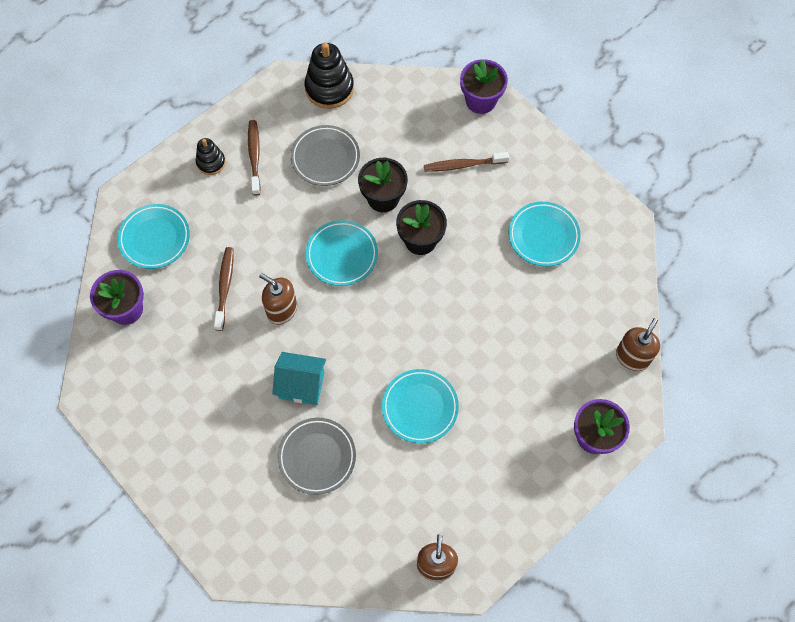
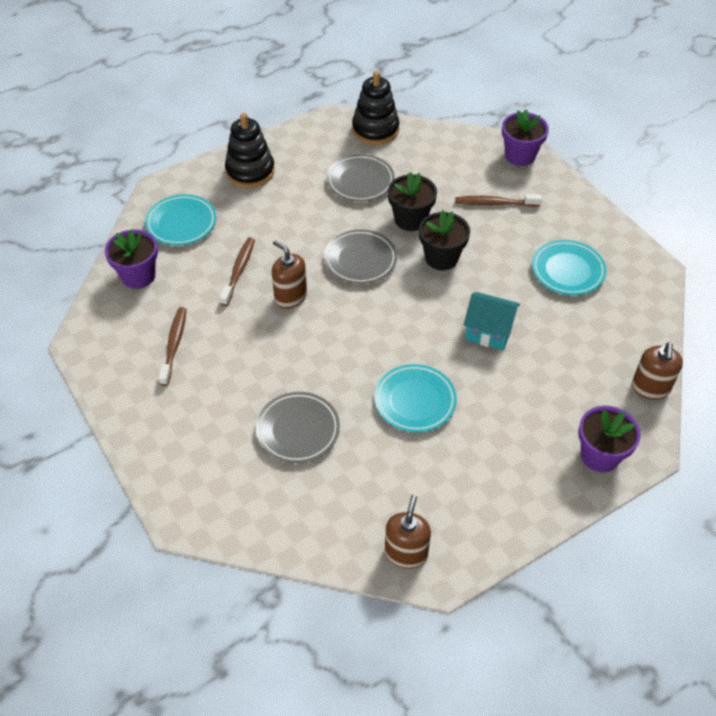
camera: 10 degrees right, 15 degrees down
(211, 162) = (250, 171): black stacking toy -> black stacking toy, size x1.74
(254, 156) = (292, 172): brown toothbrush -> brown toothbrush (174, 345)
(301, 385) = (296, 363): turquoise house -> turquoise house (488, 332)
(342, 255) = (360, 260): turquoise plate -> grey plate
(632, 357) = (650, 388): brown soap dispenser -> brown soap dispenser turned 150 degrees clockwise

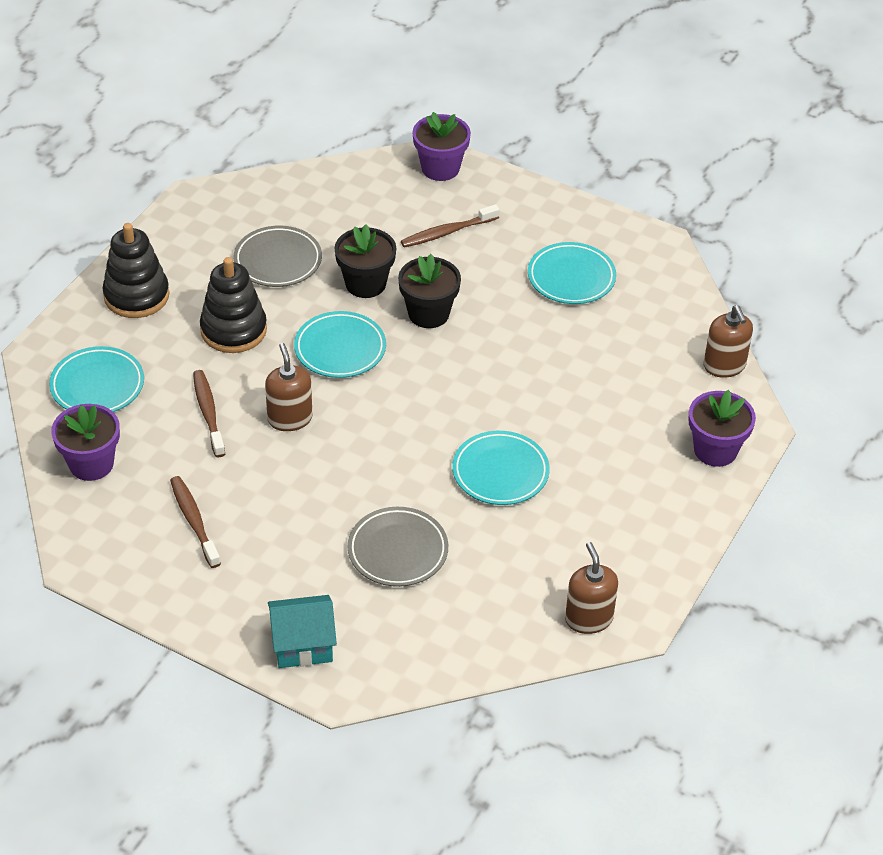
camera: 30 degrees left, 5 degrees down
(290, 297) = (290, 418): brown soap dispenser -> brown soap dispenser turned 60 degrees clockwise
(360, 260) = (340, 349): grey plate -> turquoise plate
(375, 129) = (253, 194): black stacking toy -> black stacking toy (233, 330)
(488, 332) = (530, 372): turquoise house -> turquoise house (303, 645)

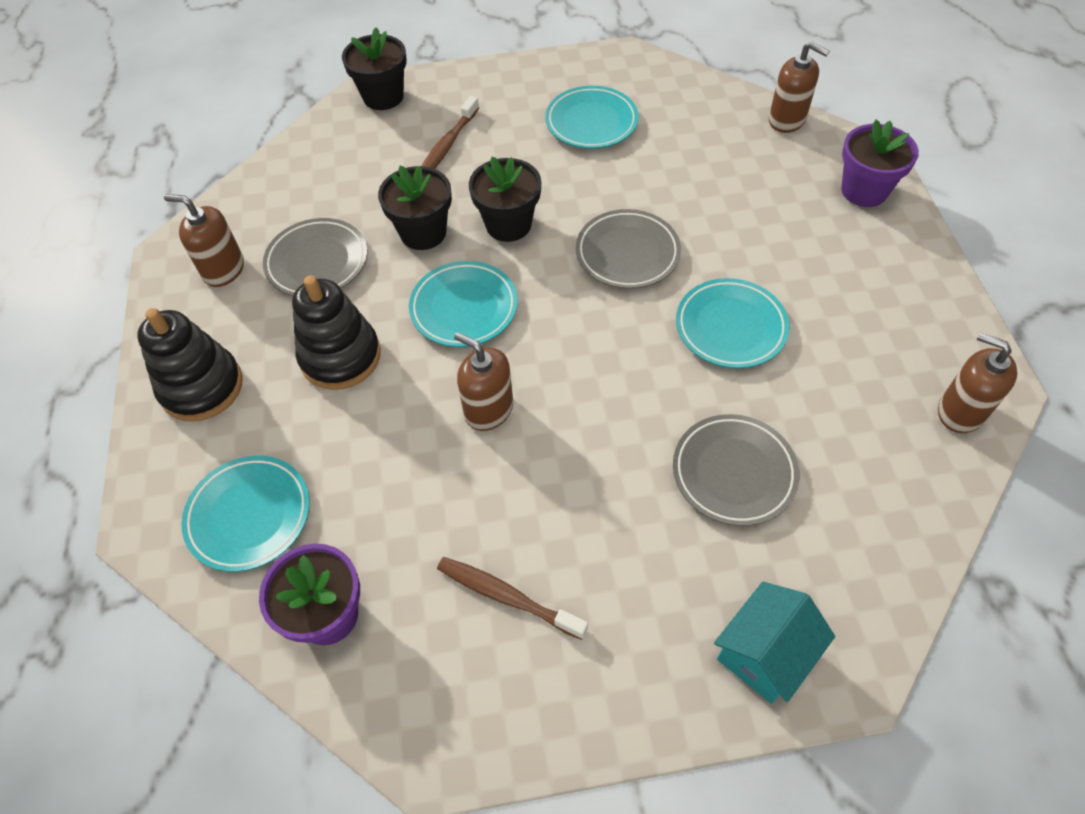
camera: 35 degrees left, 10 degrees up
(208, 413) = (400, 461): brown toothbrush -> none
(215, 230) = (224, 270): none -> brown soap dispenser
(440, 168) = (383, 97): purple flower pot -> black flower pot
(487, 383) = (627, 253): none -> grey plate

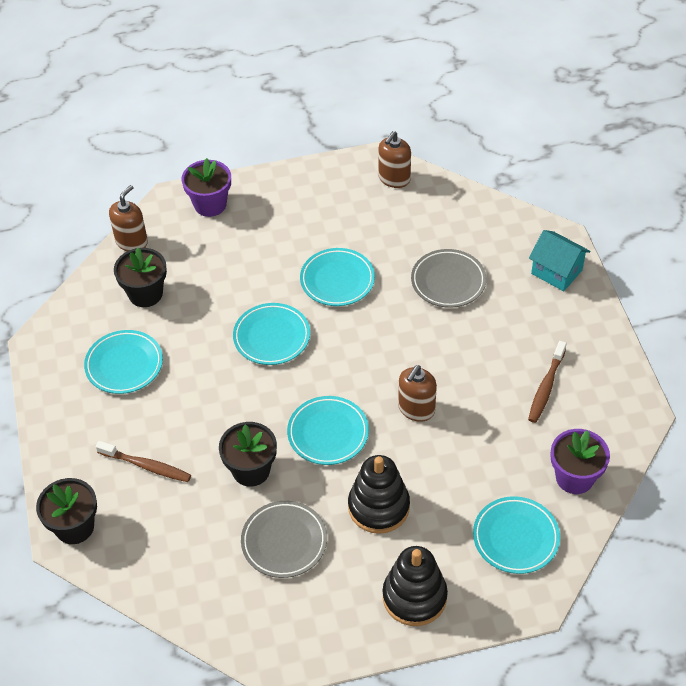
camera: 95 degrees left, 5 degrees down
(224, 270) = (294, 612): brown soap dispenser -> none
(508, 224) = (242, 413): black flower pot -> black flower pot (145, 294)
(627, 253) = (272, 337): grey plate -> turquoise plate

